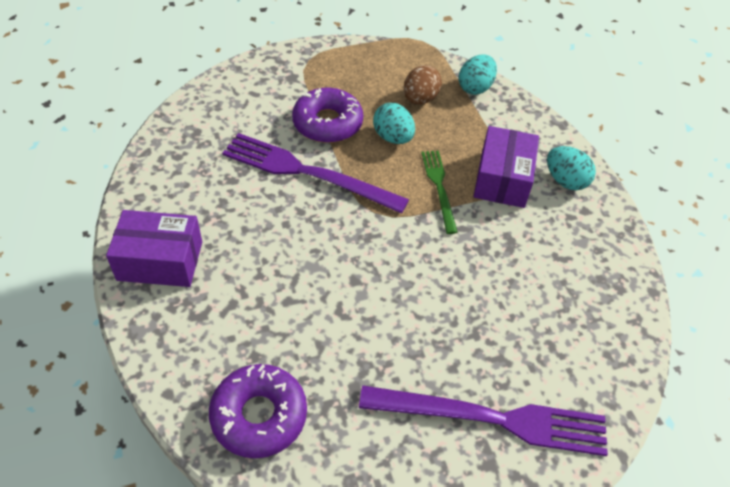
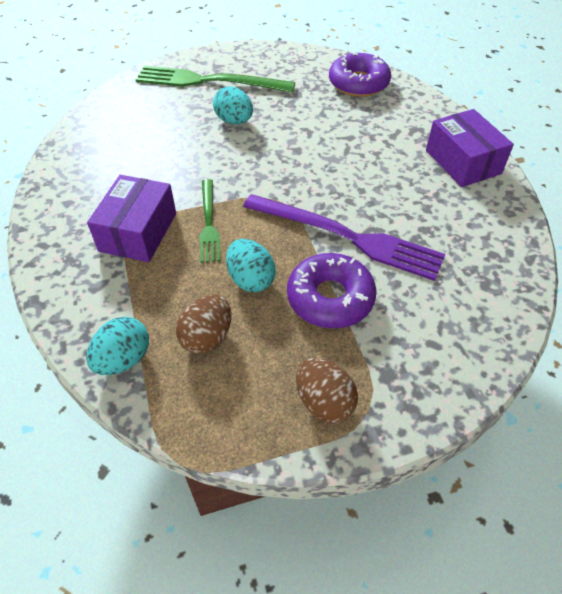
camera: 175 degrees left, 0 degrees up
(160, 261) = (462, 162): purple box -> purple box turned 60 degrees clockwise
(336, 64) = (324, 402): none -> brown egg
(492, 419) = (209, 81): purple fork -> green fork
(565, 181) = (70, 230): turquoise egg -> turquoise egg (234, 121)

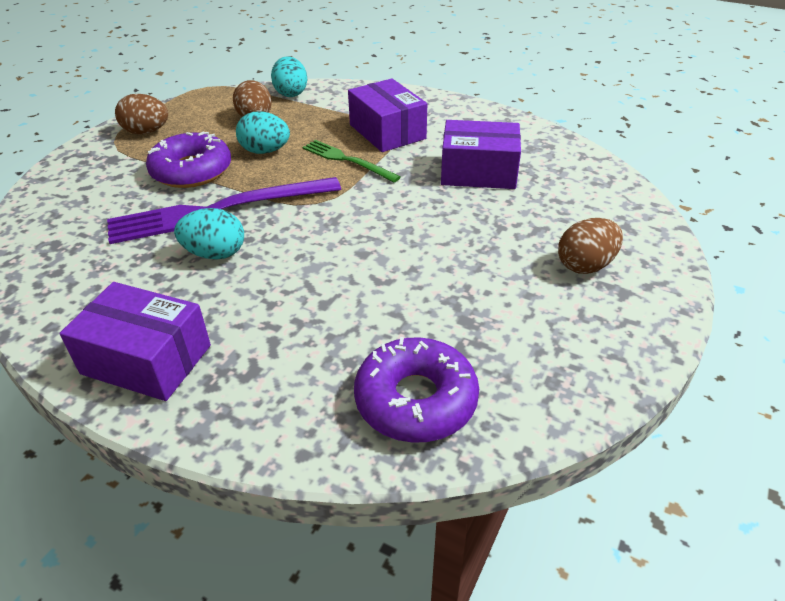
camera: 135 degrees right, 10 degrees down
(152, 155) = (478, 172): none -> purple box
(209, 81) = (585, 265): green fork -> brown egg
(234, 121) = (471, 240): turquoise egg -> turquoise egg (215, 254)

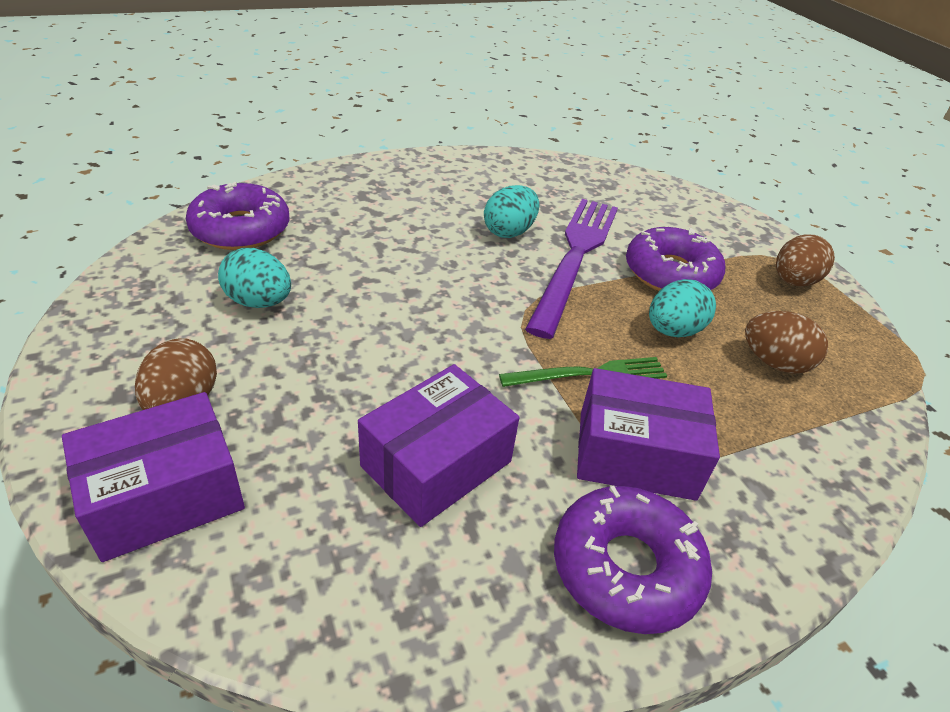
camera: 125 degrees right, 0 degrees up
(146, 359) = (428, 173): purple box -> purple box (165, 496)
(291, 93) = (851, 435): turquoise egg -> turquoise egg (259, 302)
(452, 116) = (626, 567): none -> purple donut

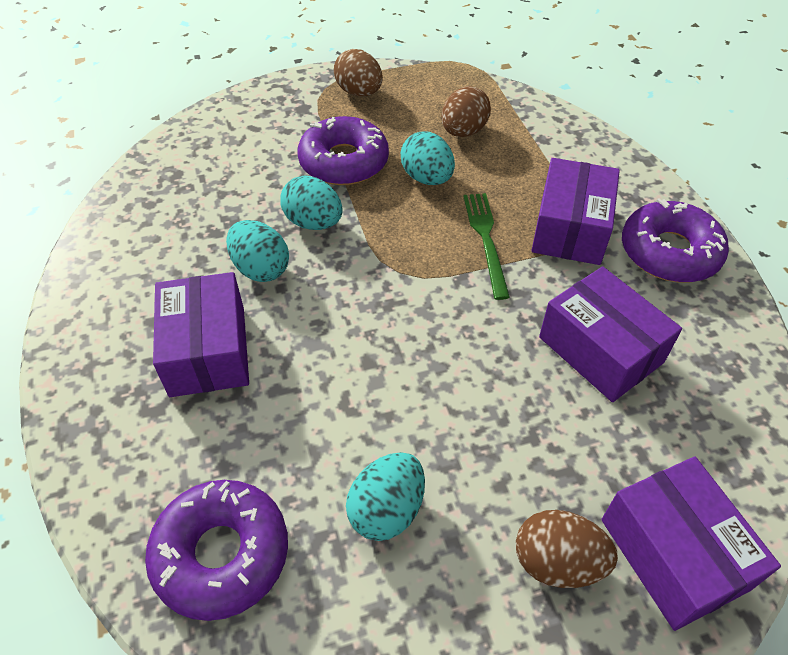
camera: 80 degrees left, 10 degrees up
(417, 212) = (208, 350): none -> purple box
(575, 257) = (313, 222): purple fork -> turquoise egg

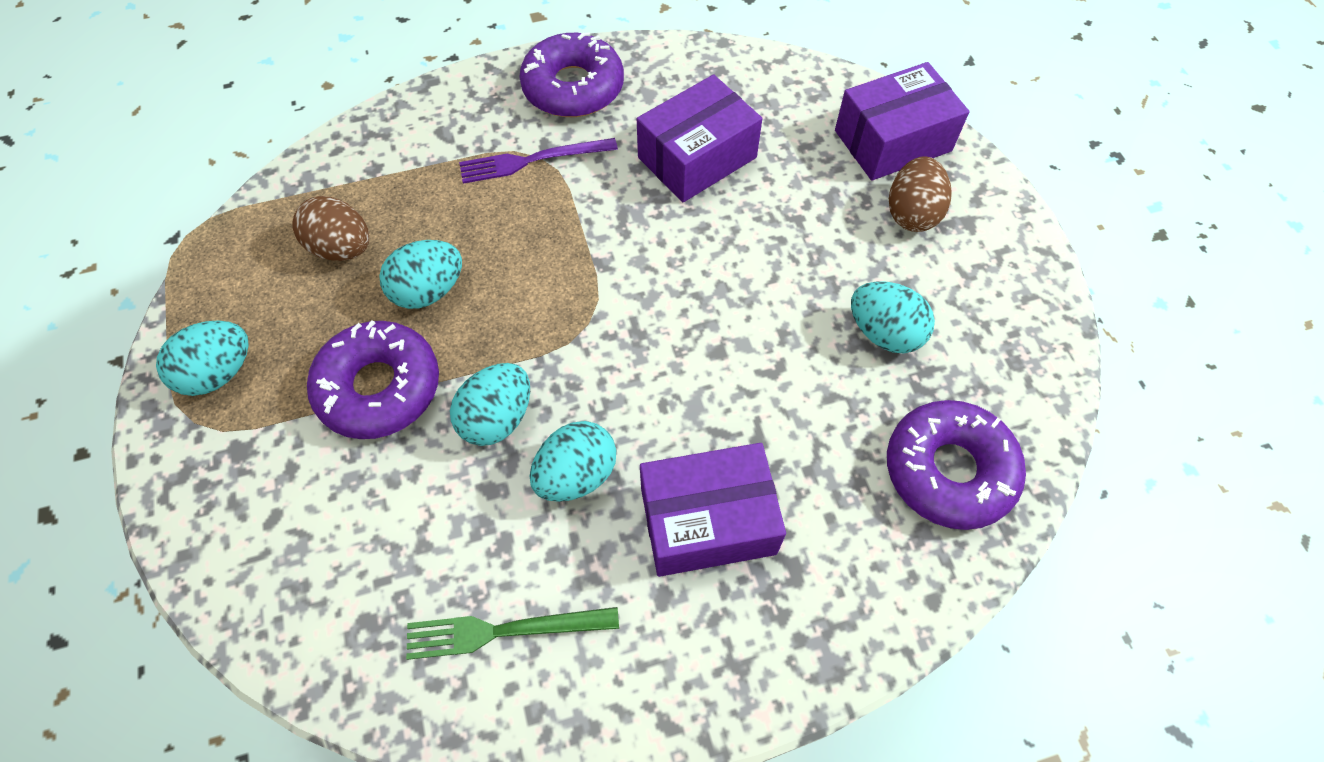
camera: 90 degrees left, 10 degrees up
(359, 92) = (219, 373): brown egg -> turquoise egg
(486, 240) = (543, 237): green fork -> green fork (504, 631)
(570, 228) = (532, 160): purple box -> purple fork

